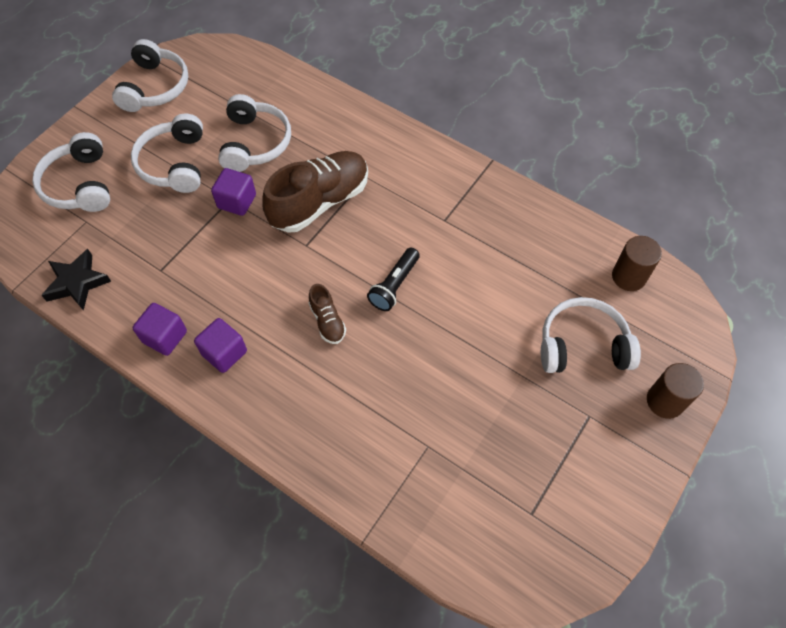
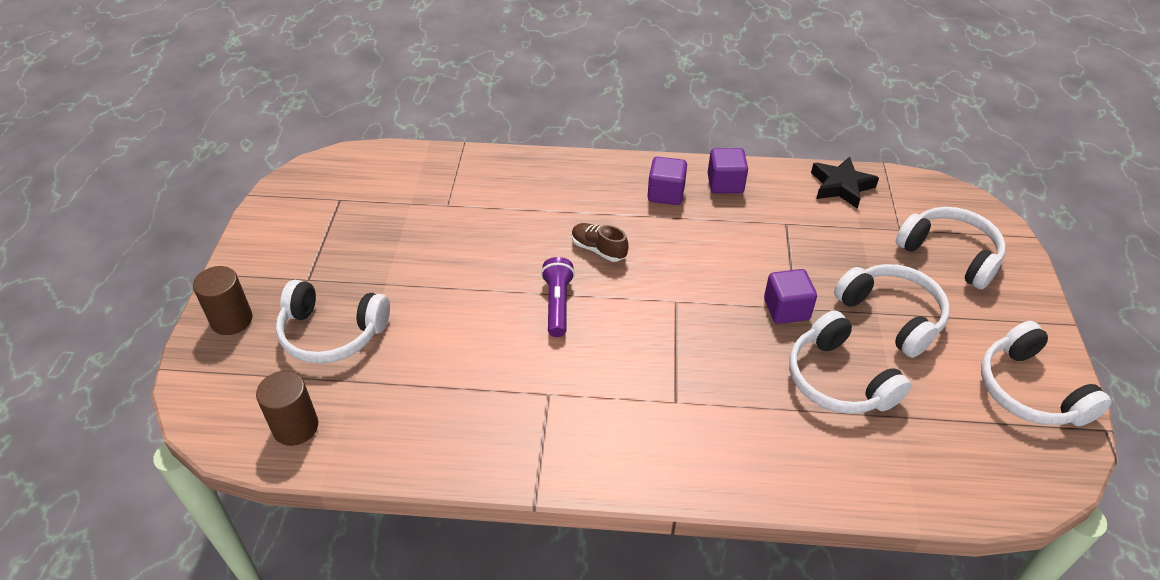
camera: 150 degrees right, 15 degrees down
(320, 202) = (701, 348): brown shoe -> none
(394, 285) = (557, 304): black flashlight -> purple flashlight
(582, 345) = (332, 333): white headphones -> white headphones turned 45 degrees clockwise

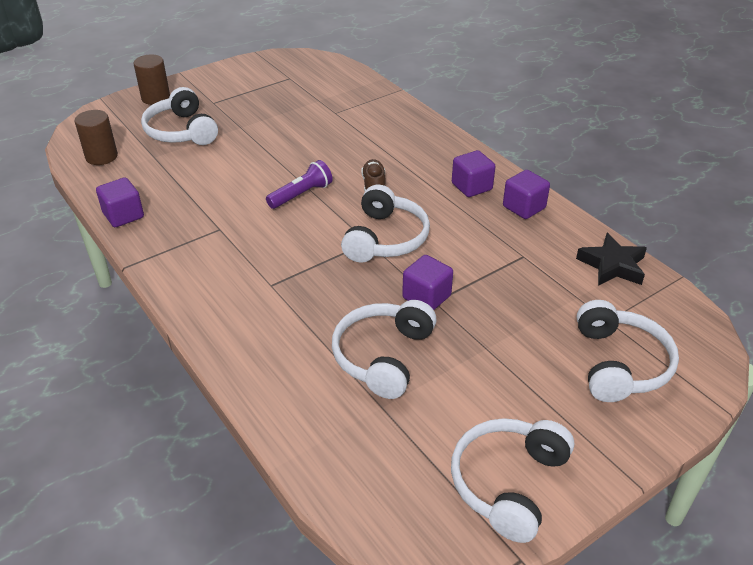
camera: 50 degrees right, 5 degrees down
(438, 461) = (123, 215): none -> purple cube
(892, 316) = (493, 358): white headphones -> white headphones (385, 238)

